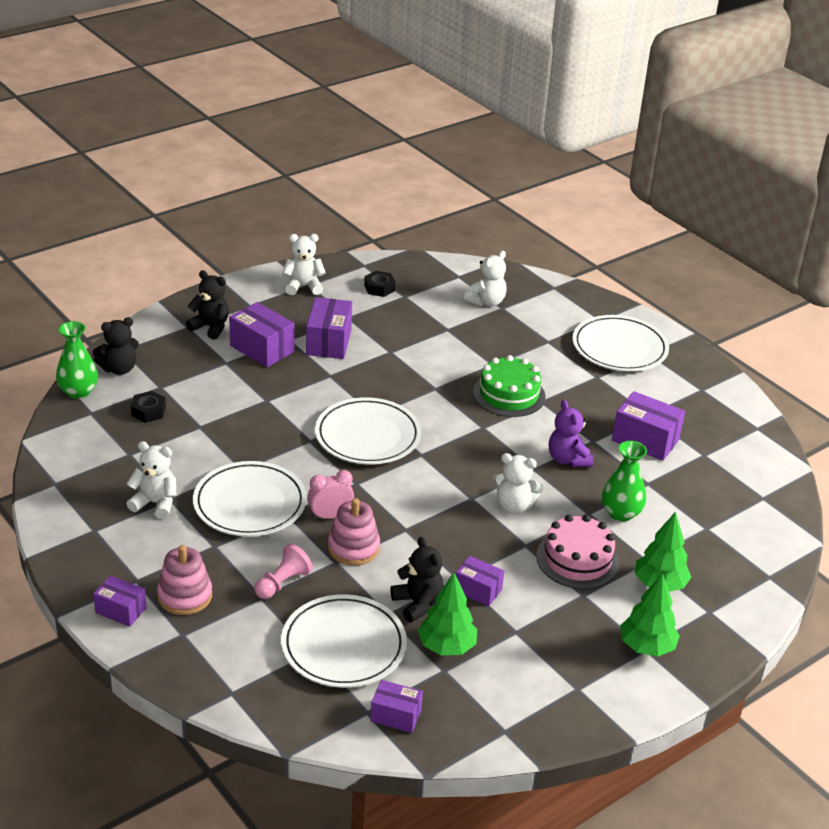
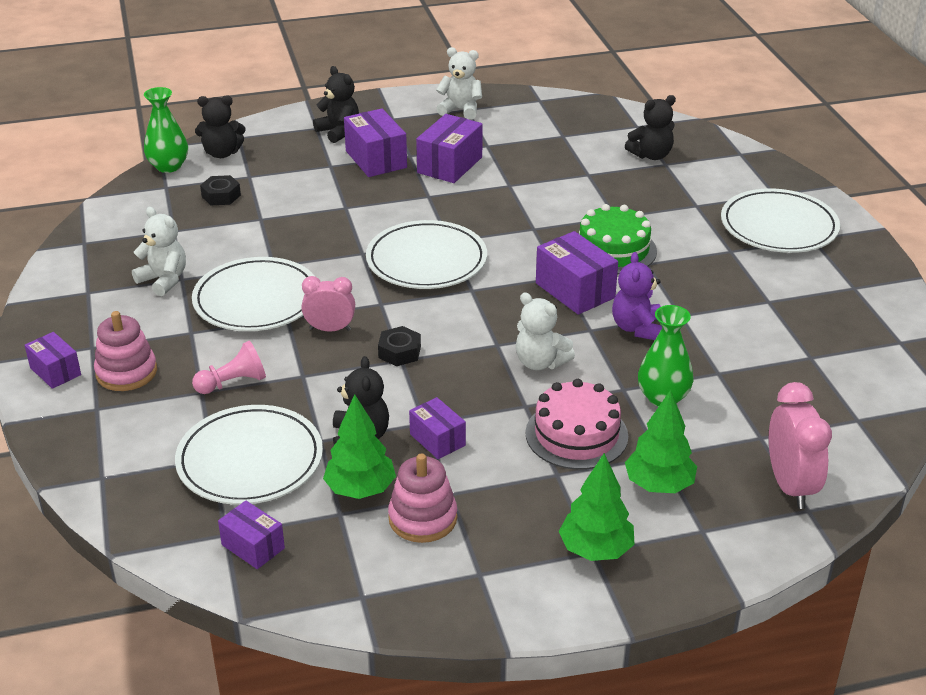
camera: 25 degrees right, 0 degrees up
(353, 548) = (332, 366): pink stacking toy -> pink stacking toy (422, 518)
(379, 288) = (540, 124): black nut -> black nut (399, 352)
(486, 302) = (651, 155): white teddy bear -> black teddy bear
(645, 440) = (746, 327): purple box -> purple box (575, 290)
(747, 561) = (790, 486): none -> pink clock

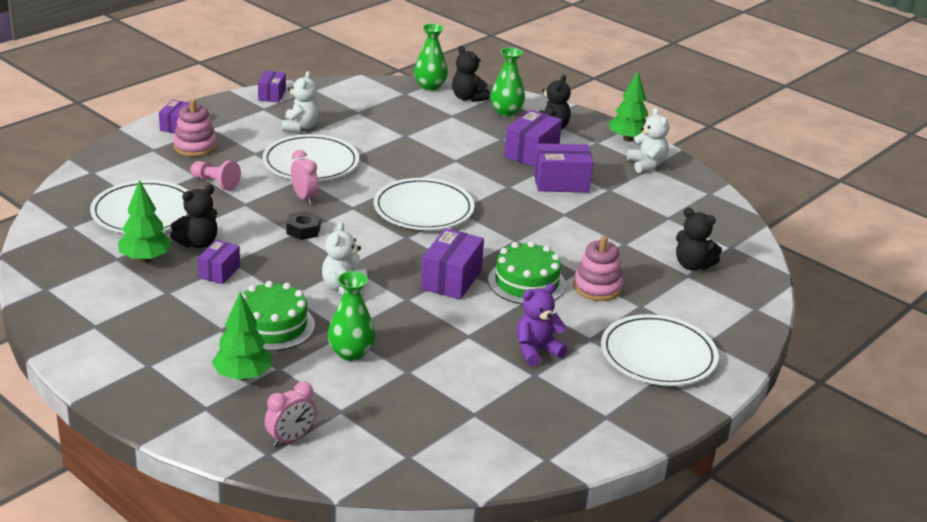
camera: 55 degrees right, 5 degrees down
(221, 196) = (416, 114): black nut -> none
(253, 546) = (65, 239): purple box -> purple box (272, 95)
(277, 143) = (506, 112): none -> green vase
(422, 518) = (134, 289): pink stacking toy -> pink stacking toy (597, 287)
(576, 434) = (272, 326): pink cake -> green cake
(595, 550) = (150, 366): green tree -> green tree (628, 139)
(637, 328) = (430, 319): purple teddy bear -> purple teddy bear (536, 351)
(790, 486) = (291, 439): pink clock -> pink clock, size x0.66

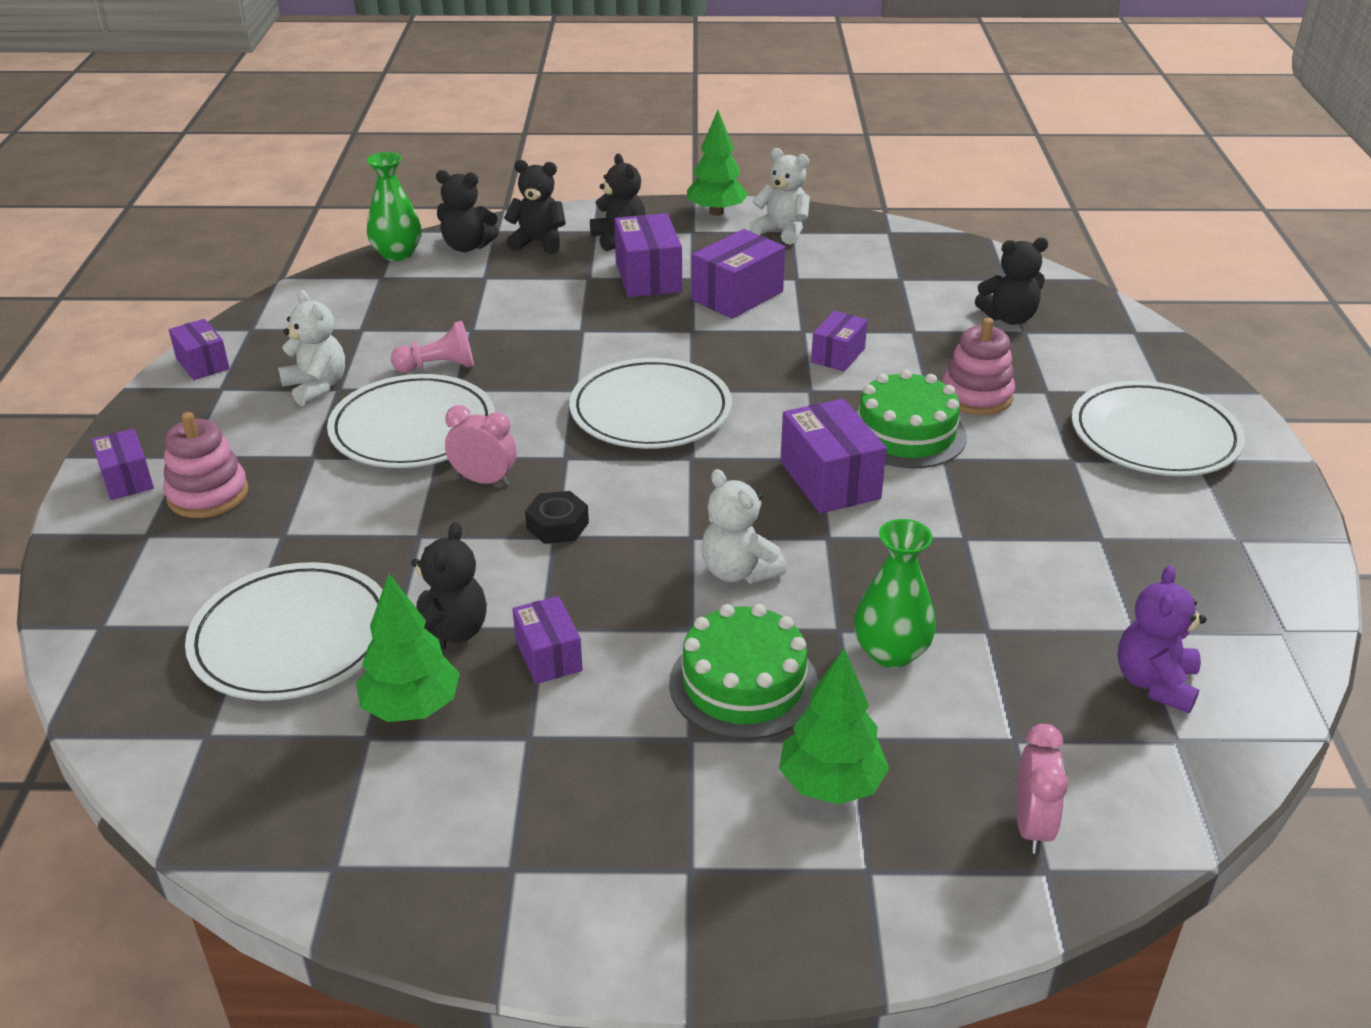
camera: 40 degrees left, 5 degrees up
(215, 183) = (327, 530): pink pawn -> pink pawn (438, 367)
(506, 112) = (538, 242): green vase -> black teddy bear
(536, 351) = (1054, 508): purple teddy bear -> purple teddy bear (1155, 683)
(560, 233) = (838, 355): none -> purple box

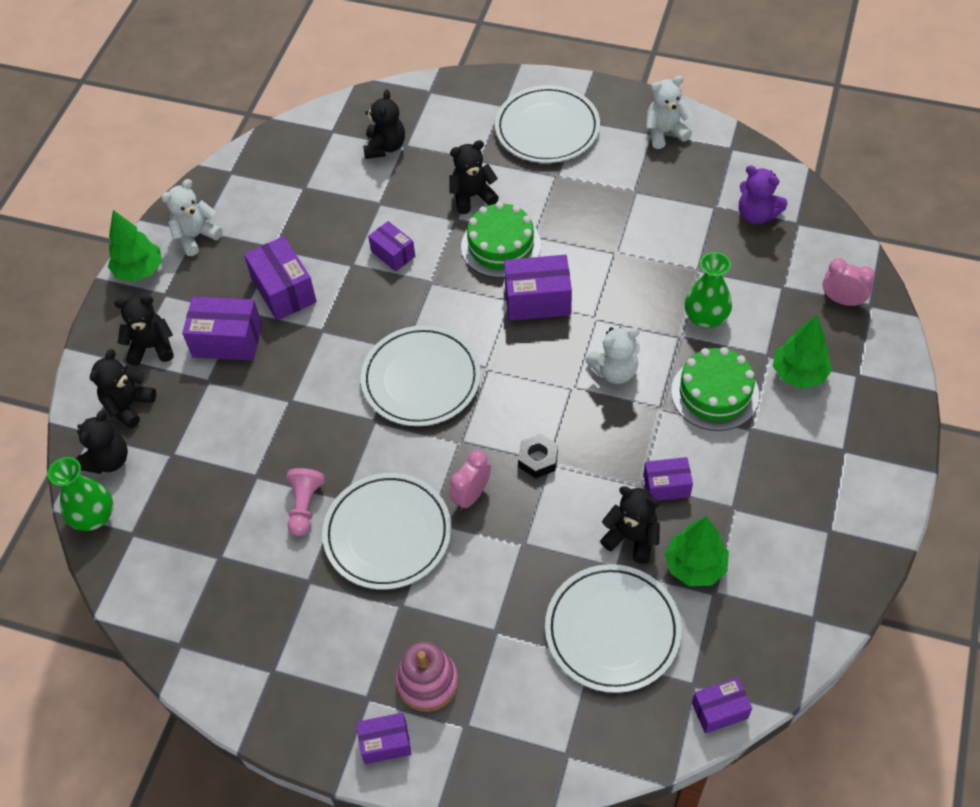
camera: 70 degrees left, 20 degrees up
(202, 363) = (224, 685): purple box -> purple box (719, 710)
(316, 387) = (300, 597): white teddy bear -> white teddy bear (665, 132)
(976, 396) = (472, 196): pink stacking toy -> black teddy bear

